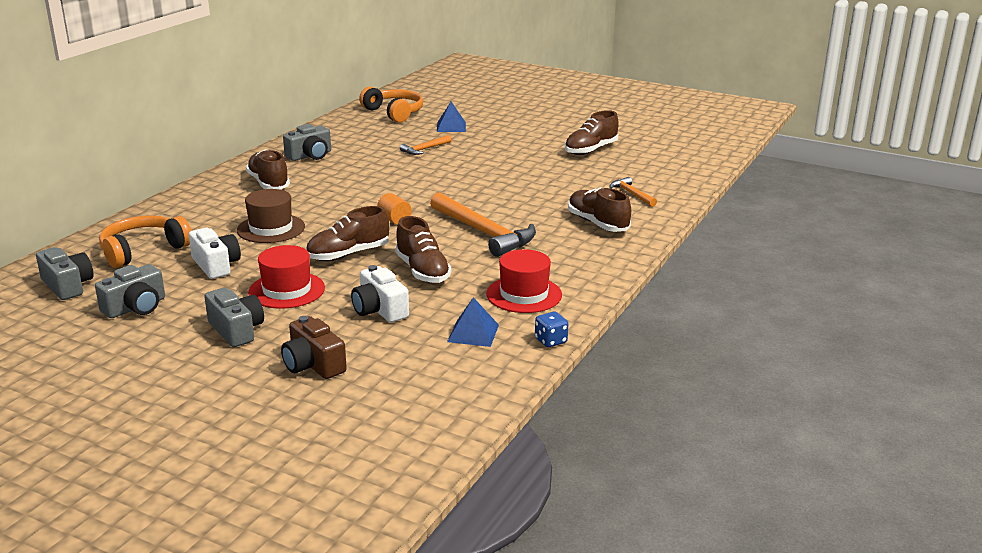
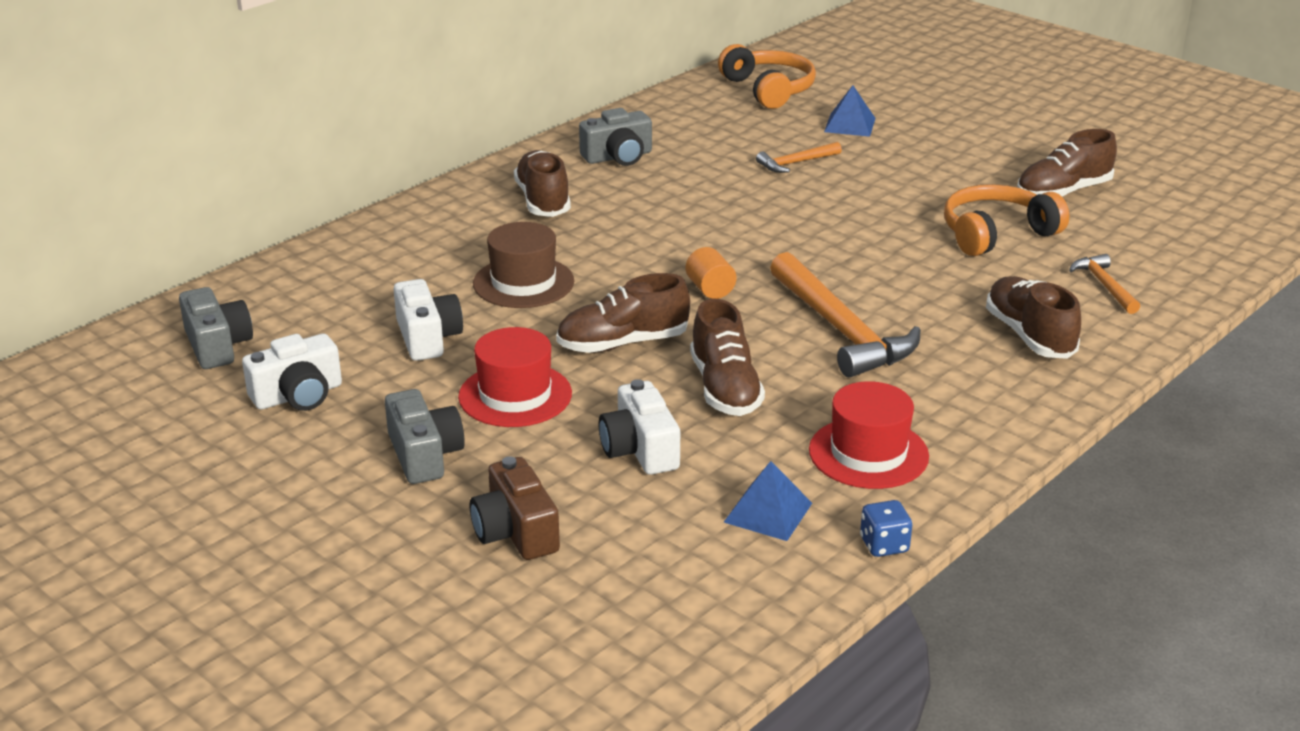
camera: 15 degrees right, 5 degrees up
(136, 307) = (298, 395): grey camera -> white camera
(143, 250) = (334, 298): orange headphones -> orange headphones (996, 234)

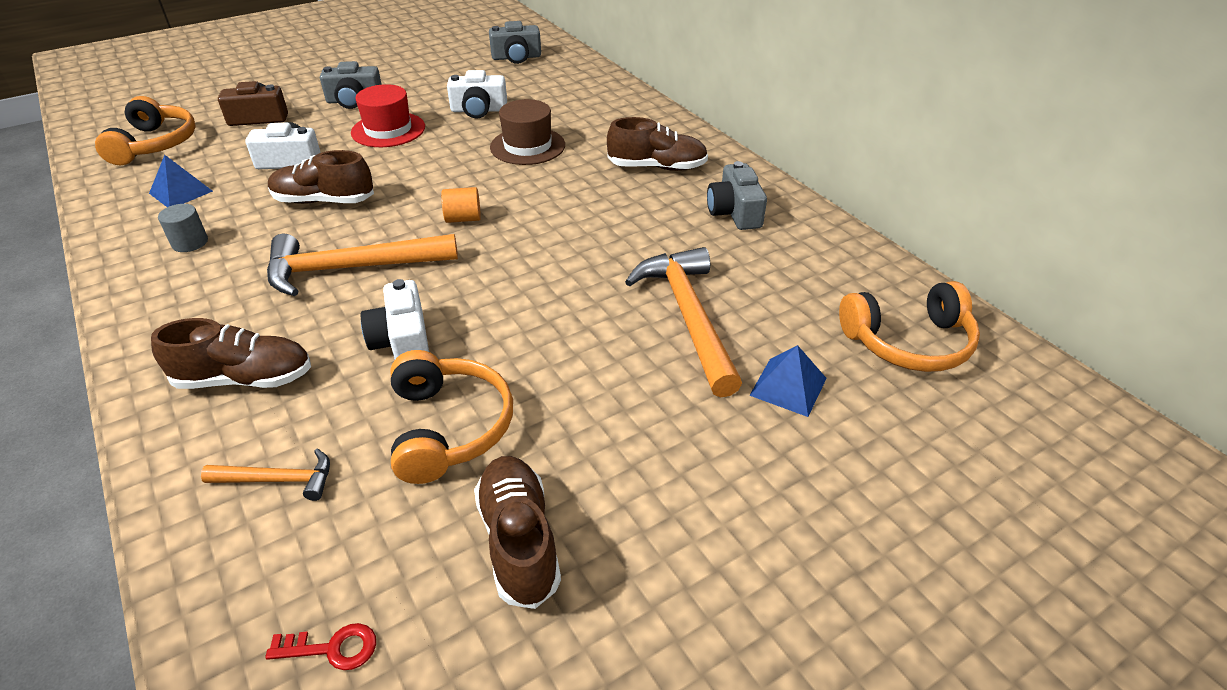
camera: 105 degrees right, 10 degrees up
(298, 395) = (446, 74): white camera -> white camera (402, 341)
(622, 343) = (416, 171): brown shoe -> none
(649, 607) = (155, 144): none -> orange headphones
(795, 163) = (688, 317): orange hammer -> orange hammer, size x2.00
(868, 453) = (190, 242): red hat -> grey cylinder
(884, 545) = (100, 226): blue dice -> none
(1187, 231) = (332, 648): none -> red key

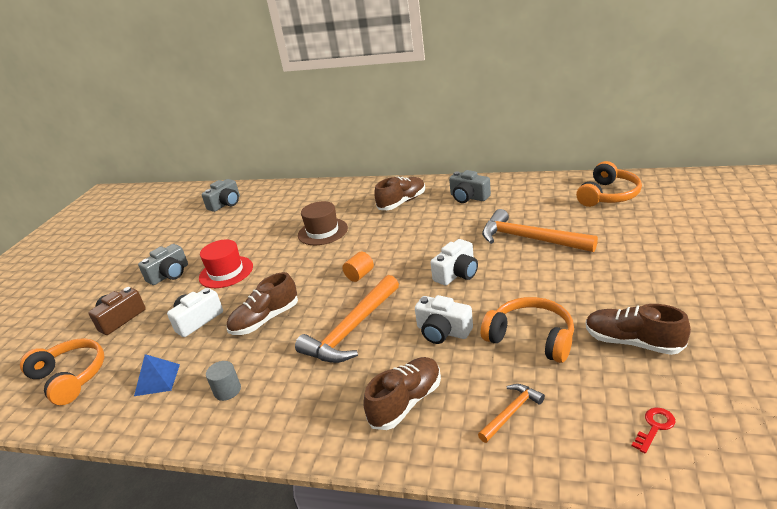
camera: 40 degrees left, 10 degrees down
(479, 110) = (259, 234): white camera -> white camera (457, 273)
(788, 386) = (604, 233): blue pyramid -> none

